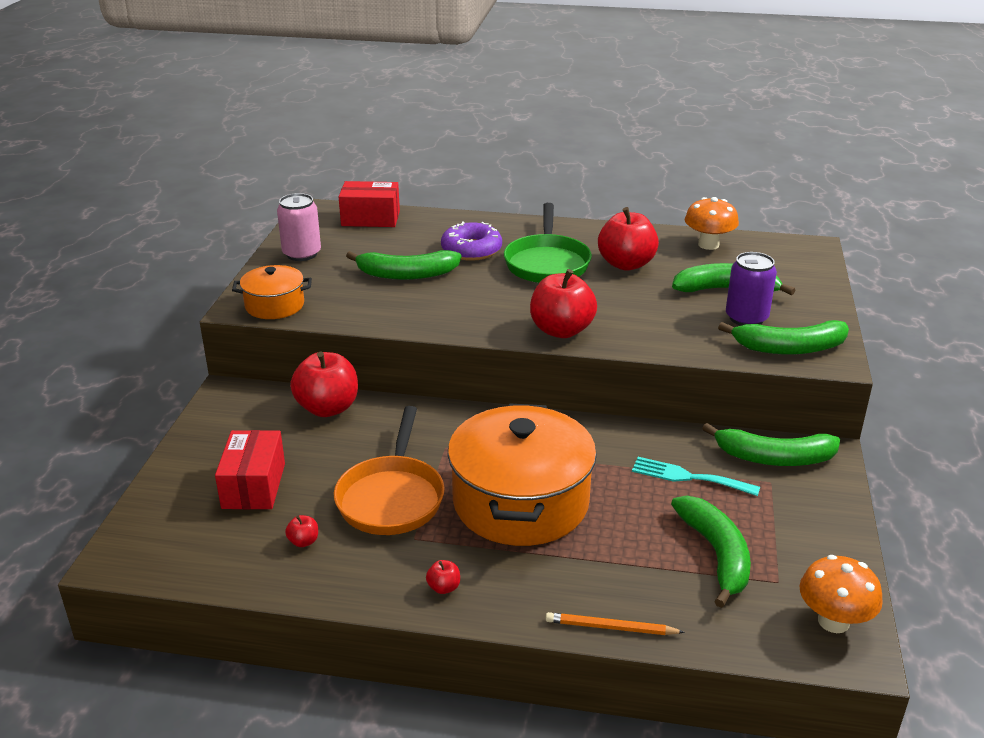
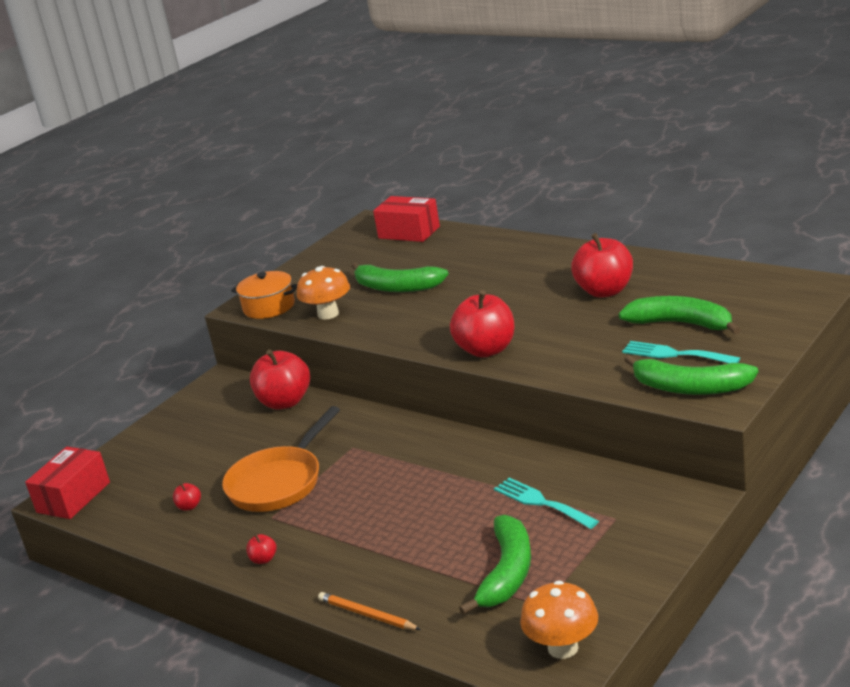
camera: 30 degrees right, 5 degrees down
(253, 486) = (185, 458): red box -> red box (73, 497)
(302, 254) = (326, 262): pink can -> none
(471, 250) = (472, 267): purple donut -> none
(521, 502) = (377, 502): orange pot -> none
(547, 263) = (530, 285): green pan -> none
(708, 245) = (707, 276): orange mushroom -> orange mushroom (328, 314)
(746, 318) = (674, 354): purple can -> turquoise fork
(774, 458) = (639, 497): green banana -> none

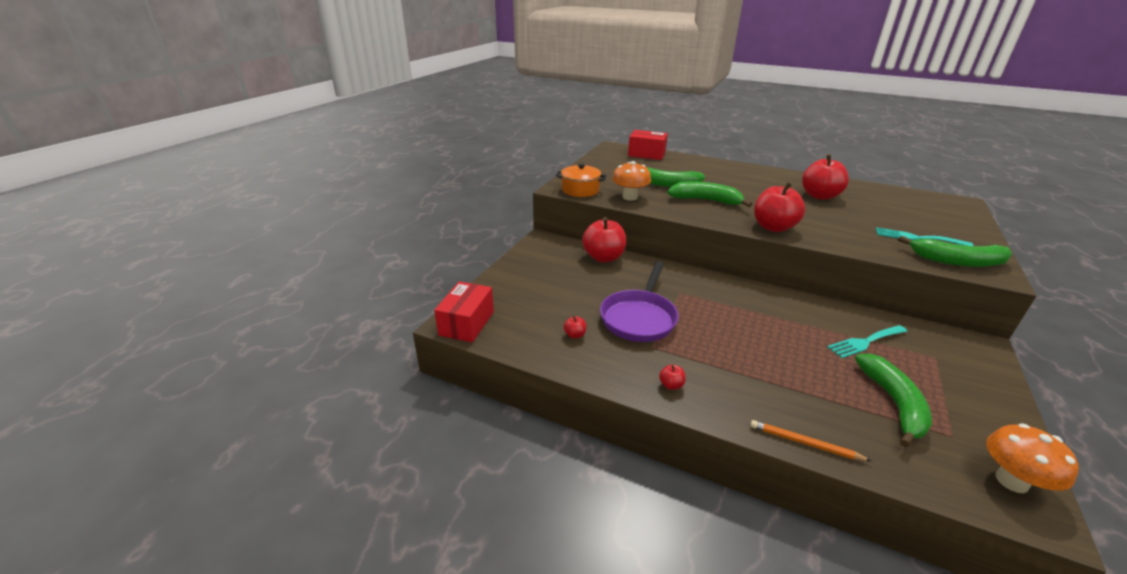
camera: 15 degrees left, 5 degrees up
(279, 482) = (639, 317): orange pan -> purple pan
(541, 502) = (865, 342): turquoise fork -> turquoise fork turned 60 degrees counterclockwise
(681, 324) = (897, 219): green banana -> green banana (705, 200)

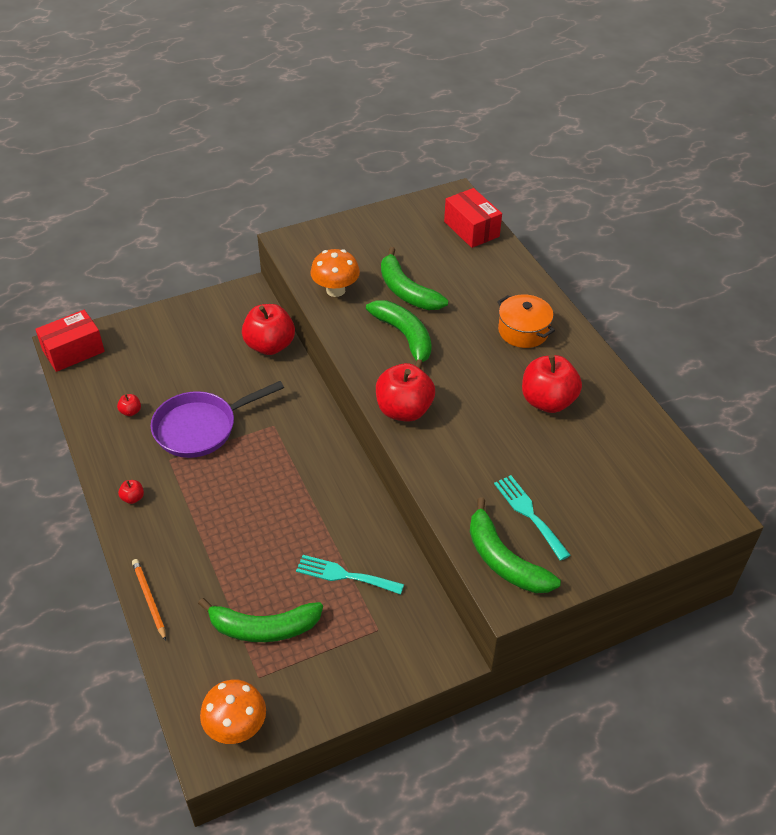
camera: 40 degrees right, 15 degrees up
(580, 190) = (304, 254): orange pot -> orange pot (523, 331)
(893, 403) = (264, 628): green banana -> green banana turned 45 degrees clockwise

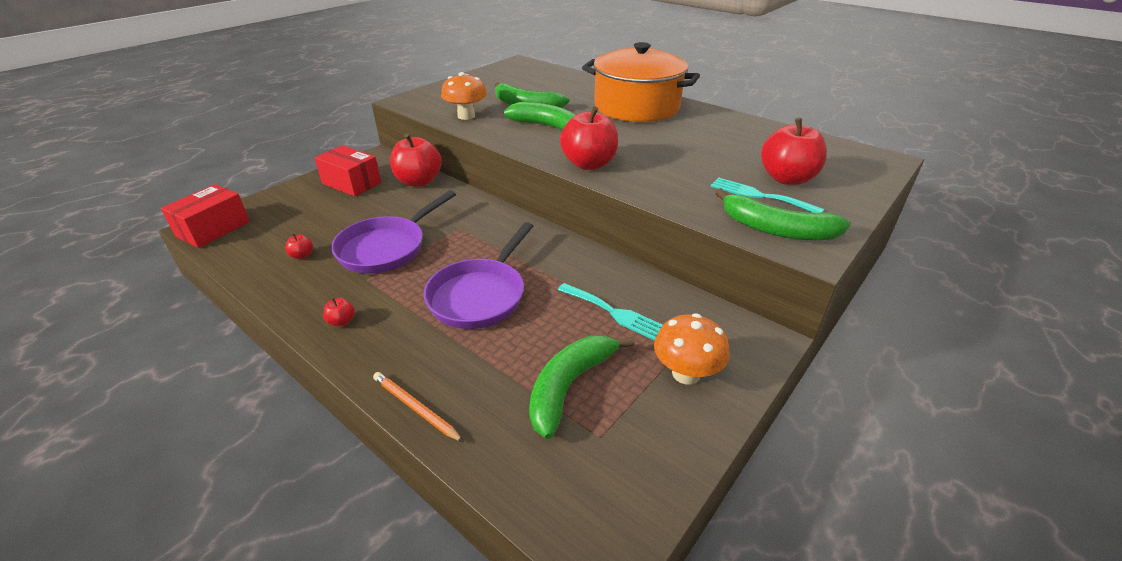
camera: 25 degrees left, 10 degrees down
(236, 727) = (615, 503): orange mushroom -> orange mushroom (686, 373)
(249, 512) = (480, 295): none -> purple pan
(264, 628) = (569, 386): green banana -> green banana turned 150 degrees clockwise
(344, 575) = (614, 313): turquoise fork -> turquoise fork turned 135 degrees counterclockwise
(471, 229) = (546, 72): red box -> red box (351, 183)
(523, 331) = (636, 107): orange pot -> orange pot, size x1.97
(547, 401) = (696, 135): red apple -> red apple (787, 178)

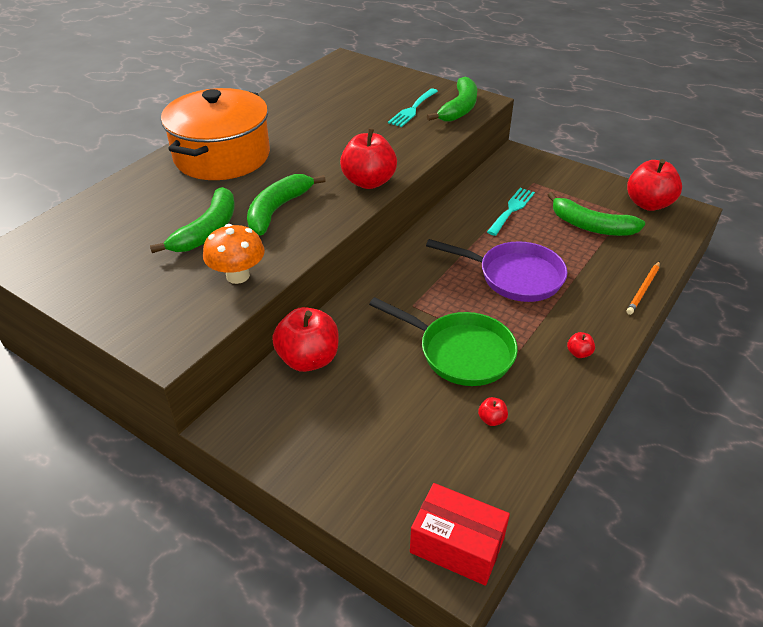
camera: 95 degrees left, 5 degrees up
(351, 183) = (315, 428): red box -> none
(387, 248) = (460, 352): purple pan -> green pan
(686, 373) = (559, 183): orange mushroom -> none
(787, 178) = (382, 97): red apple -> red apple (648, 204)

